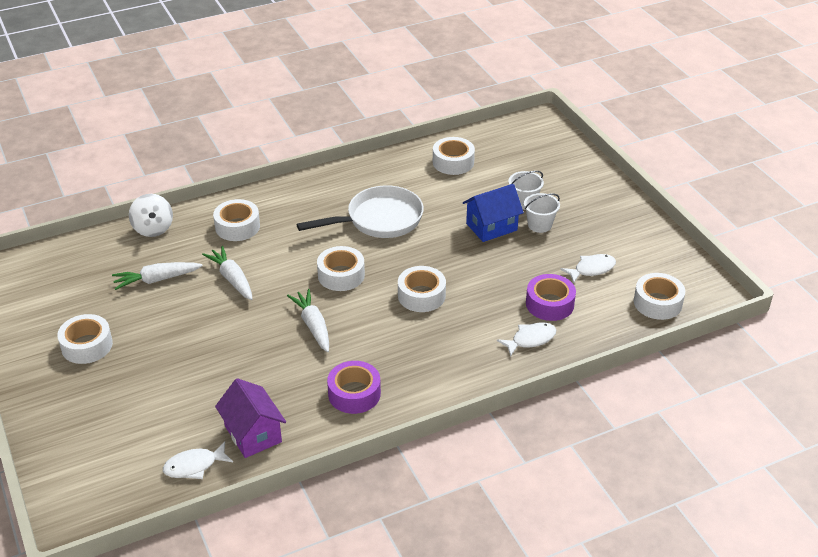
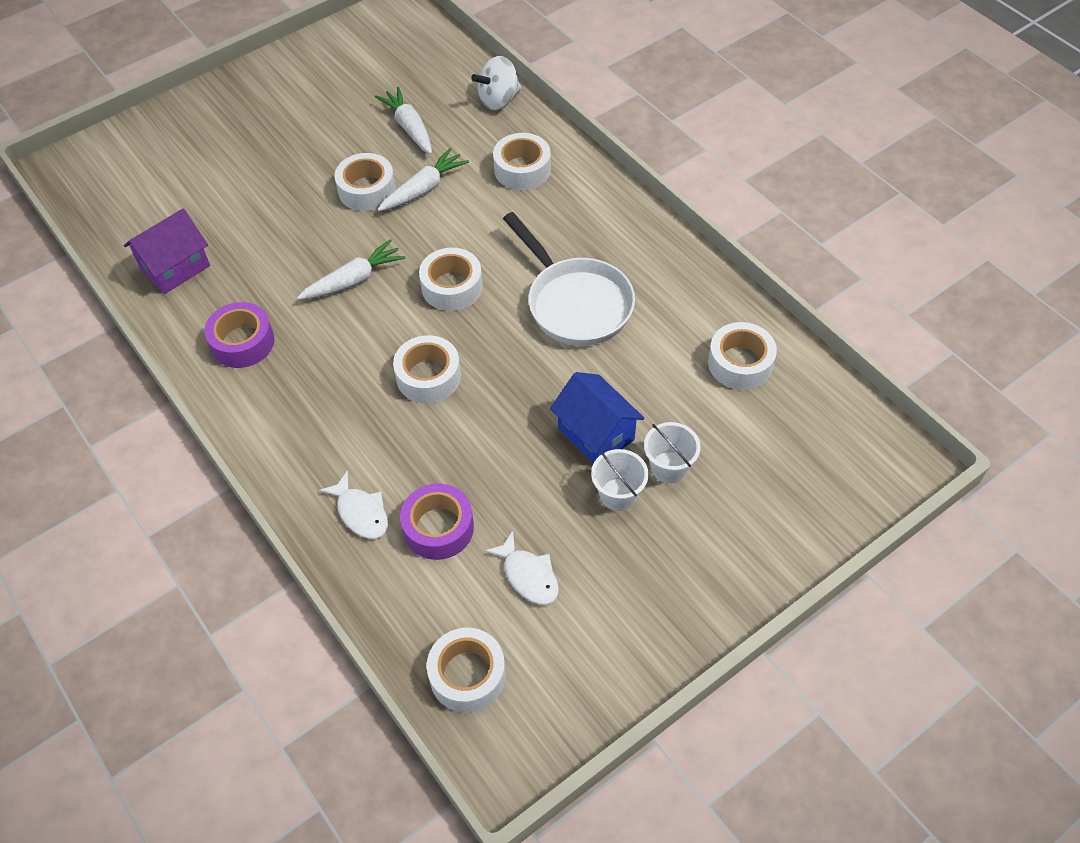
camera: 80 degrees right, 15 degrees up
(87, 345) = (295, 105): white tape -> white tape (367, 190)
(194, 466) = (129, 233): white fish -> none

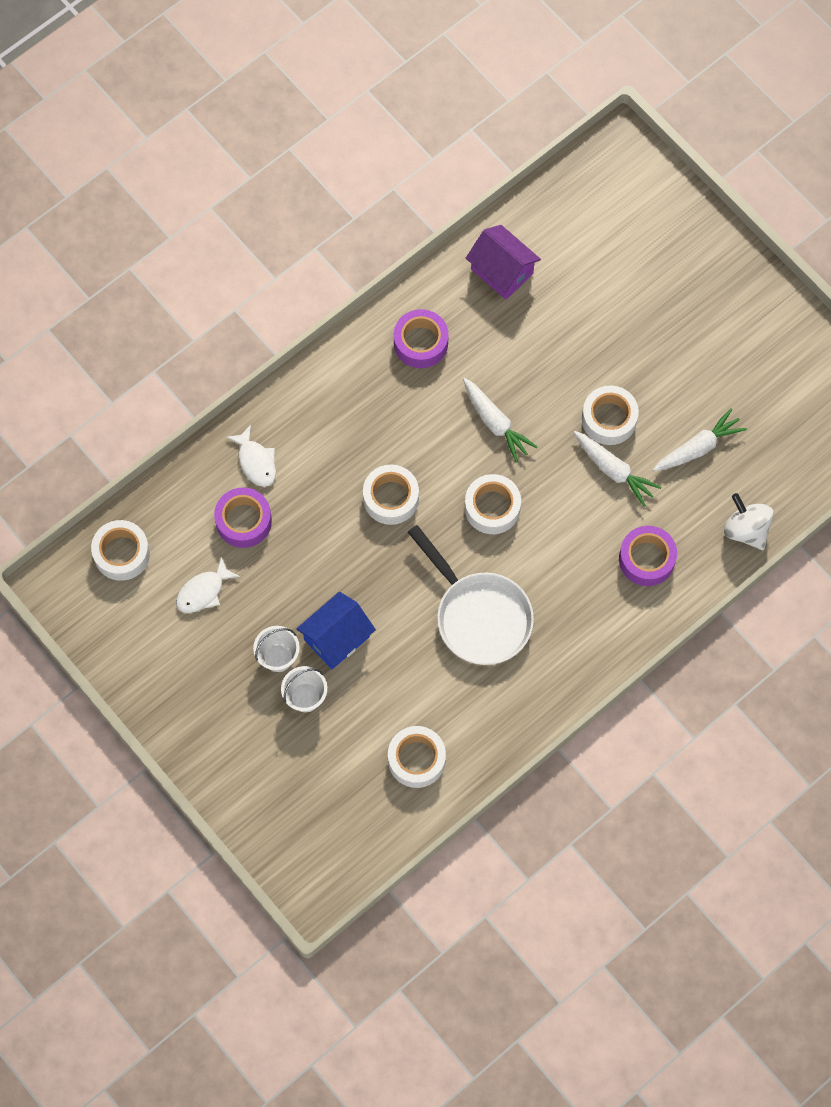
camera: 85 degrees right, 15 degrees up
(361, 512) = (256, 461): white fish -> white fish turned 75 degrees counterclockwise
(522, 169) = (646, 559): white tape -> purple tape
(575, 303) = (479, 616): white pan -> white pan turned 90 degrees counterclockwise

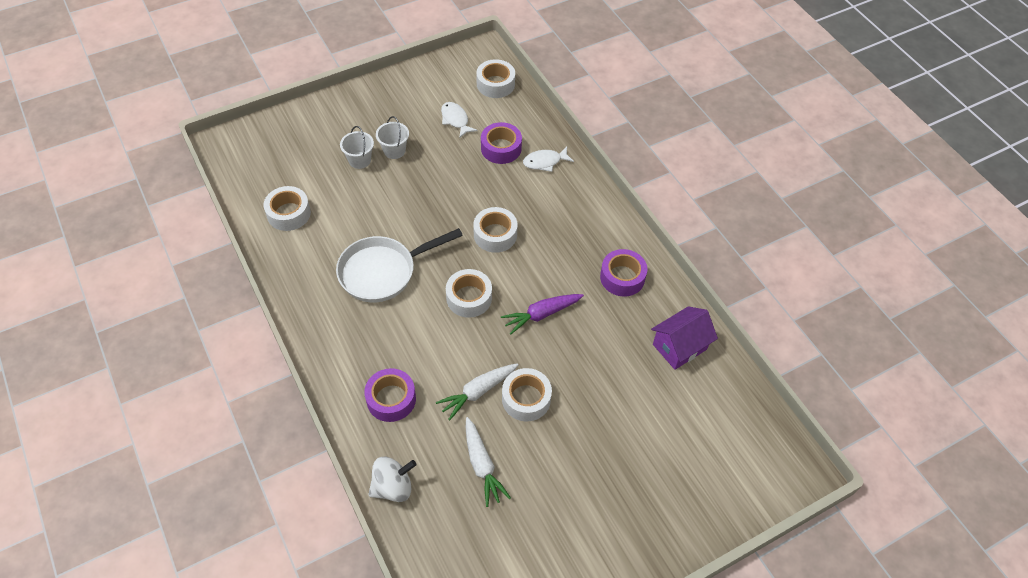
camera: 100 degrees right, 15 degrees down
(337, 638) = (396, 184): blue house -> none
(496, 423) = (541, 315): white carrot -> purple carrot

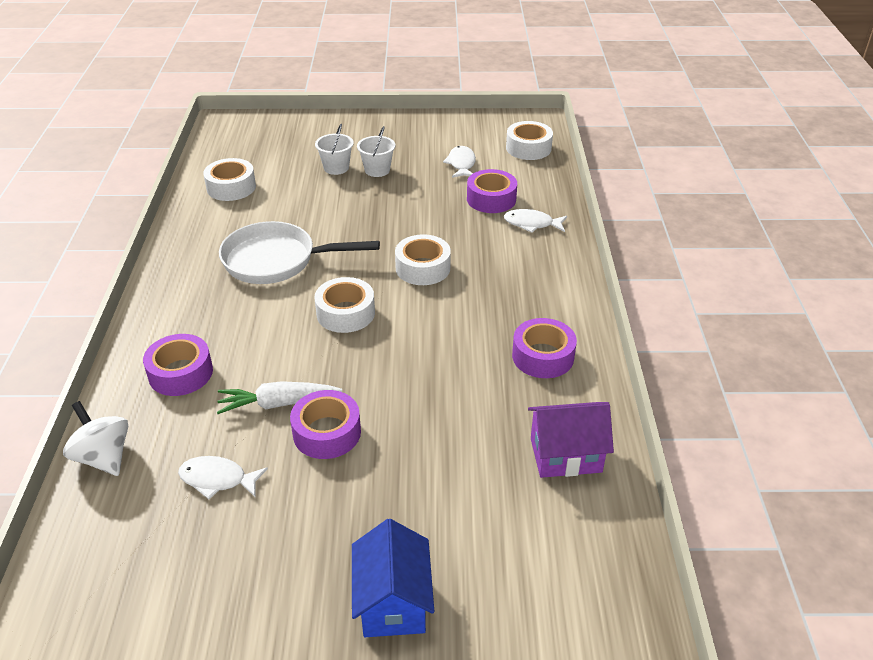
camera: 30 degrees right, 15 degrees down
(393, 487) = (103, 457): white spinning top -> white spinning top turned 135 degrees counterclockwise
(482, 465) = (217, 479): white carrot -> white fish
(526, 399) = (327, 433): white tape -> purple tape
(541, 315) = (414, 357): purple carrot -> none
(645, 491) = (393, 602): none -> blue house

